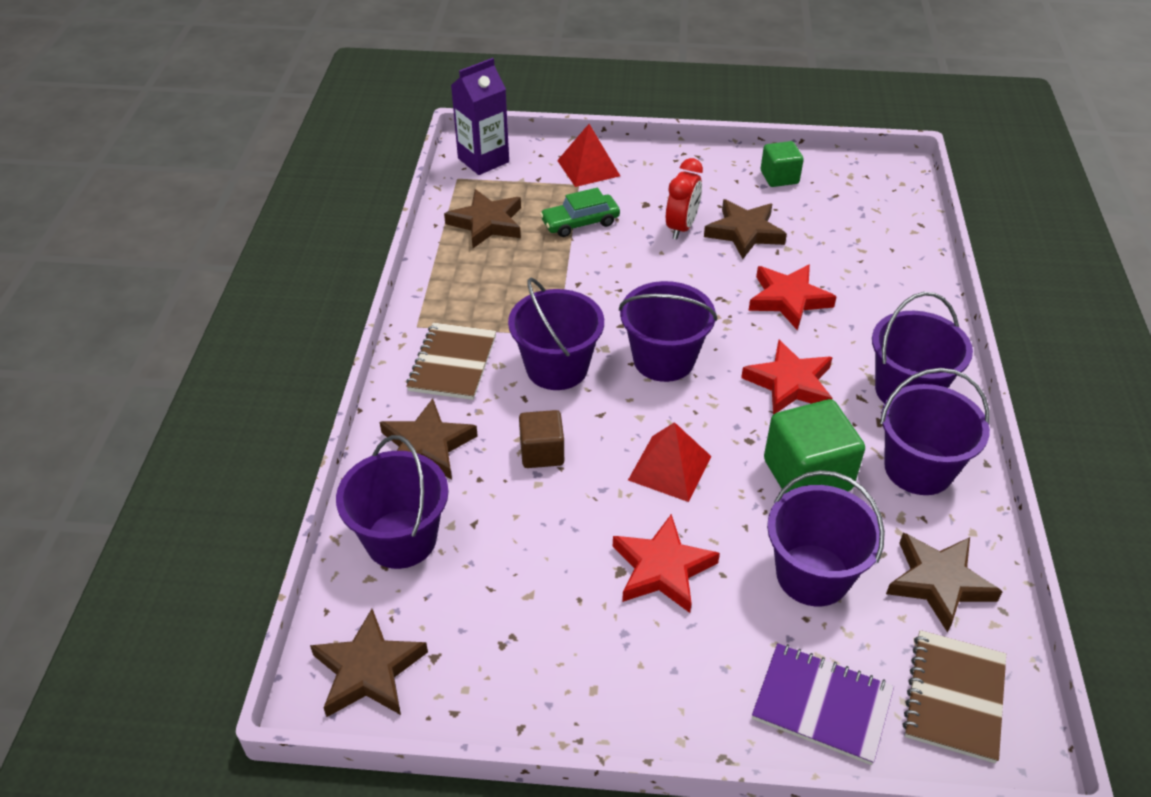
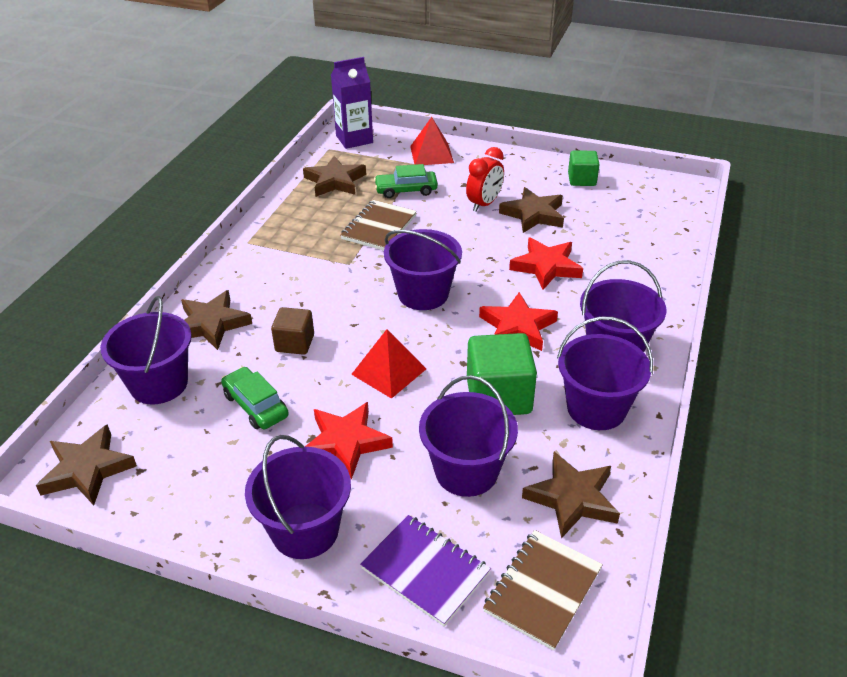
camera: 15 degrees right, 5 degrees down
(452, 363) = (260, 271): brown notebook -> brown notebook (379, 227)
(534, 543) = (256, 405): none -> green car
(557, 368) = (337, 286): purple bucket -> purple bucket (305, 530)

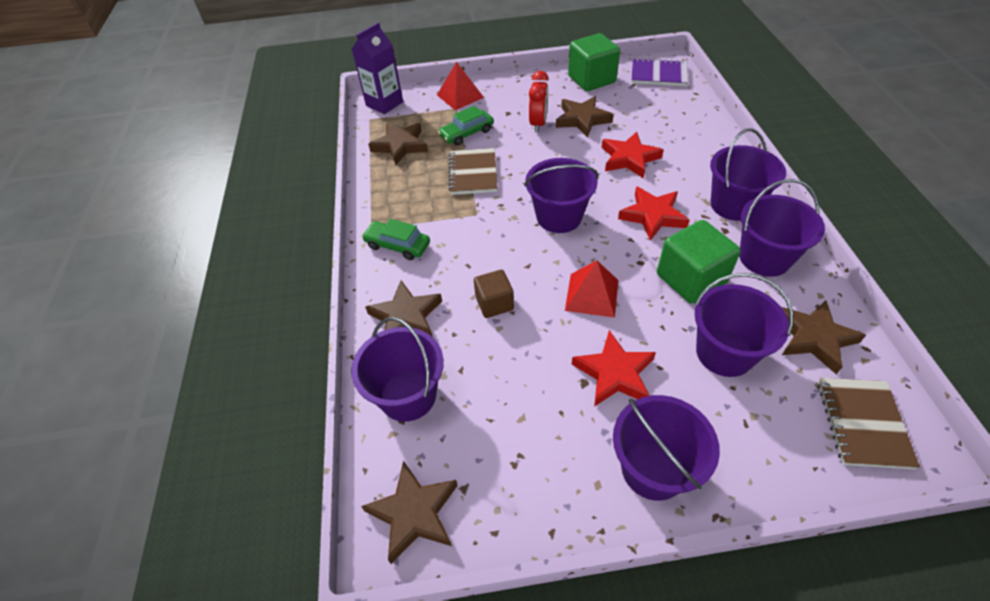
camera: 25 degrees left, 10 degrees up
(256, 405) = (512, 375): green car -> green car (398, 245)
(425, 571) = (772, 453): purple notebook -> purple notebook (658, 74)
(581, 179) = (591, 79): green cube -> green cube, size x1.66

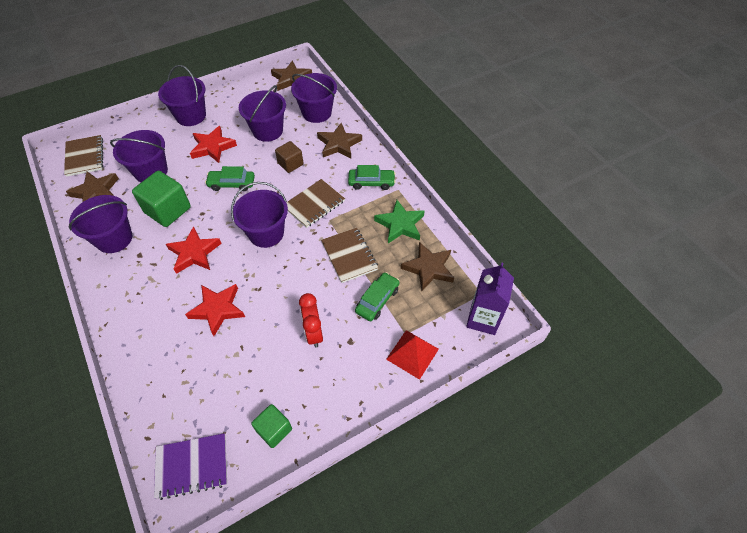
camera: 155 degrees right, 5 degrees up
(398, 189) = (400, 224): none -> green star
(486, 236) = (314, 204): none -> brown notebook
(582, 119) = (271, 352): brown star -> none
(591, 79) = (274, 430): green cube -> green cube, size x0.60
(592, 295) = (232, 184): red pyramid -> green car
(733, 205) = (129, 281): purple bucket -> purple bucket (267, 131)

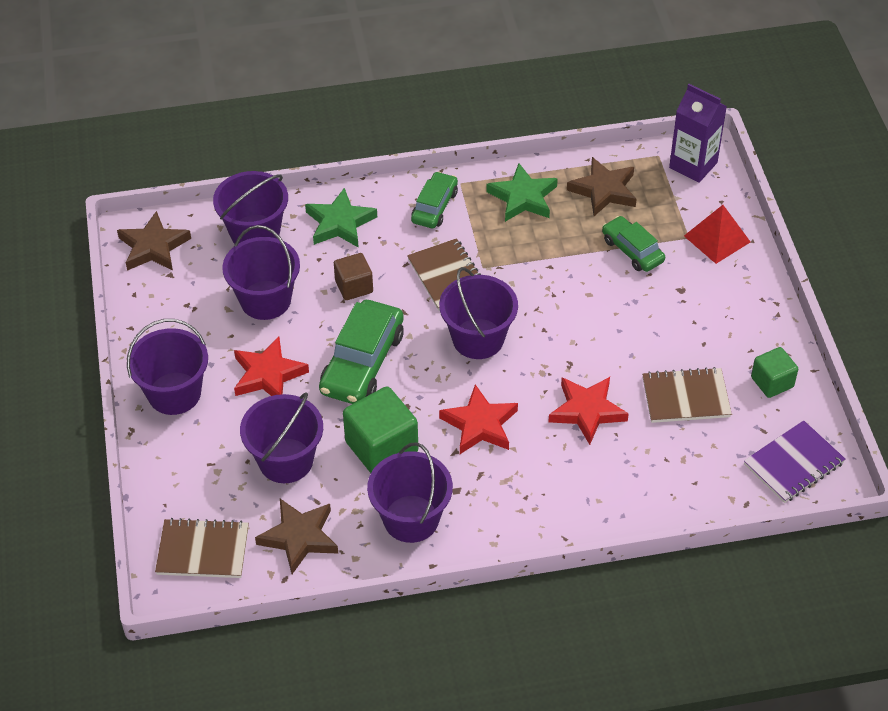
camera: 70 degrees left, 5 degrees down
(192, 466) = (794, 464): purple notebook -> purple notebook turned 45 degrees clockwise
(232, 184) = (362, 362): green car -> green car, size x1.64
(314, 333) = (657, 321): red clock -> none
(339, 144) = (340, 223): brown star -> green star
(349, 256) = (553, 260): brown notebook -> brown notebook (685, 397)

